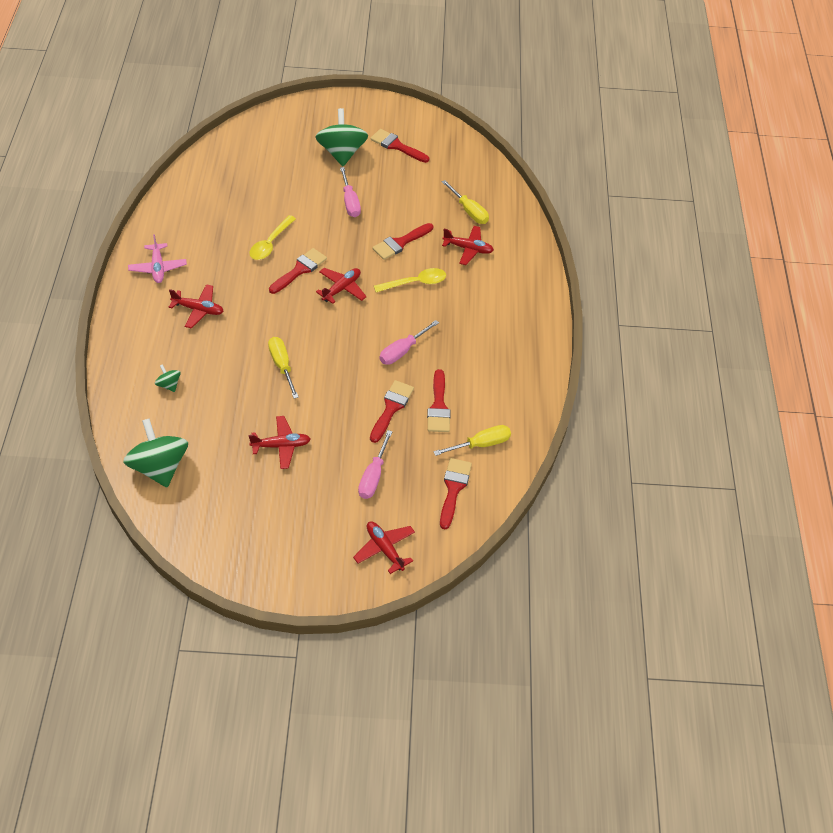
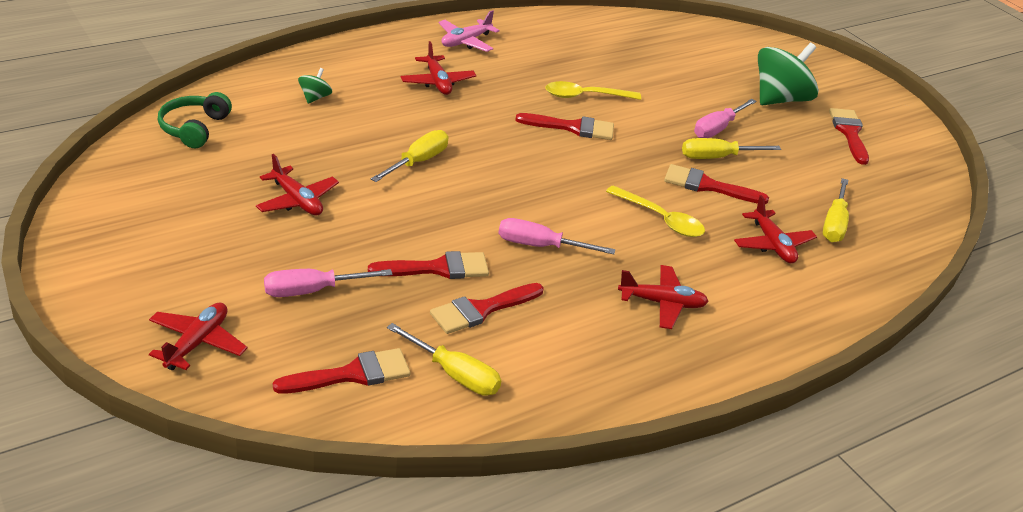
camera: 55 degrees right, 15 degrees down
(159, 467) = (194, 128): green spinning top -> green headphones
(341, 289) = (581, 166): red plane -> red plane (662, 303)
(377, 221) = (716, 157): none -> yellow screwdriver

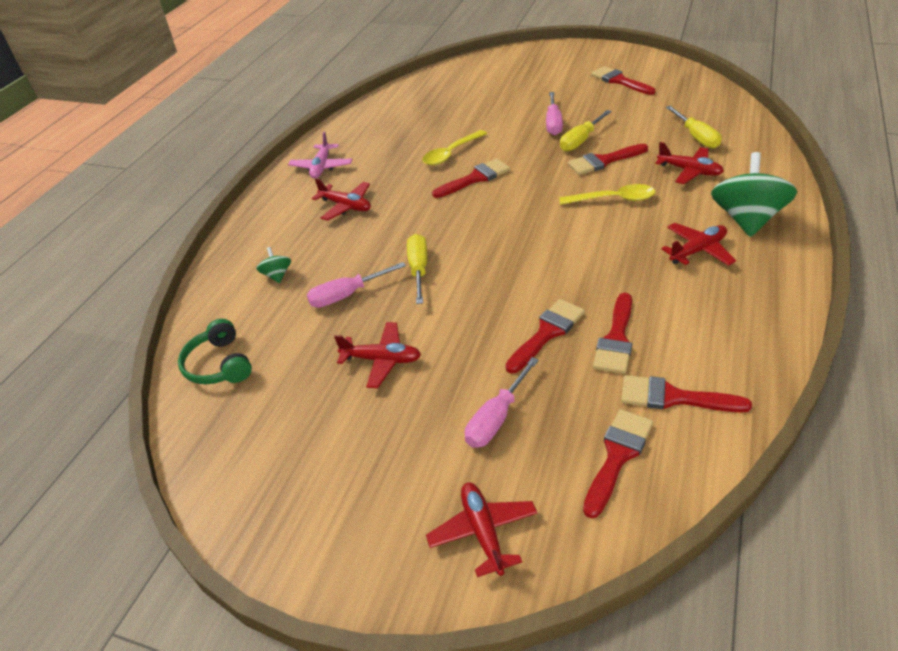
camera: 30 degrees left, 5 degrees up
(455, 375) = (674, 397): yellow screwdriver -> red brush
(539, 246) = (579, 268): pink screwdriver -> pink screwdriver (346, 295)
(780, 99) = (556, 85): green spinning top -> green spinning top (747, 219)

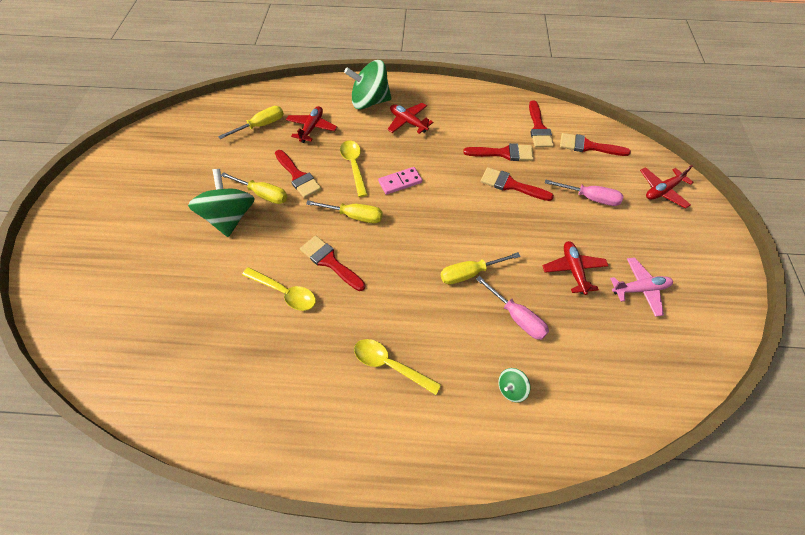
camera: 110 degrees left, 15 degrees up
(219, 364) = (630, 387): green headphones -> none
(321, 167) = (315, 424): pink plane -> pink plane (640, 289)
(346, 206) = (390, 365): red plane -> yellow spoon
(531, 196) = (355, 216): none -> yellow screwdriver
(553, 124) = (229, 218): pink screwdriver -> green spinning top
(577, 232) = (400, 182): none -> pink domino
(619, 81) = (148, 177): red brush -> none

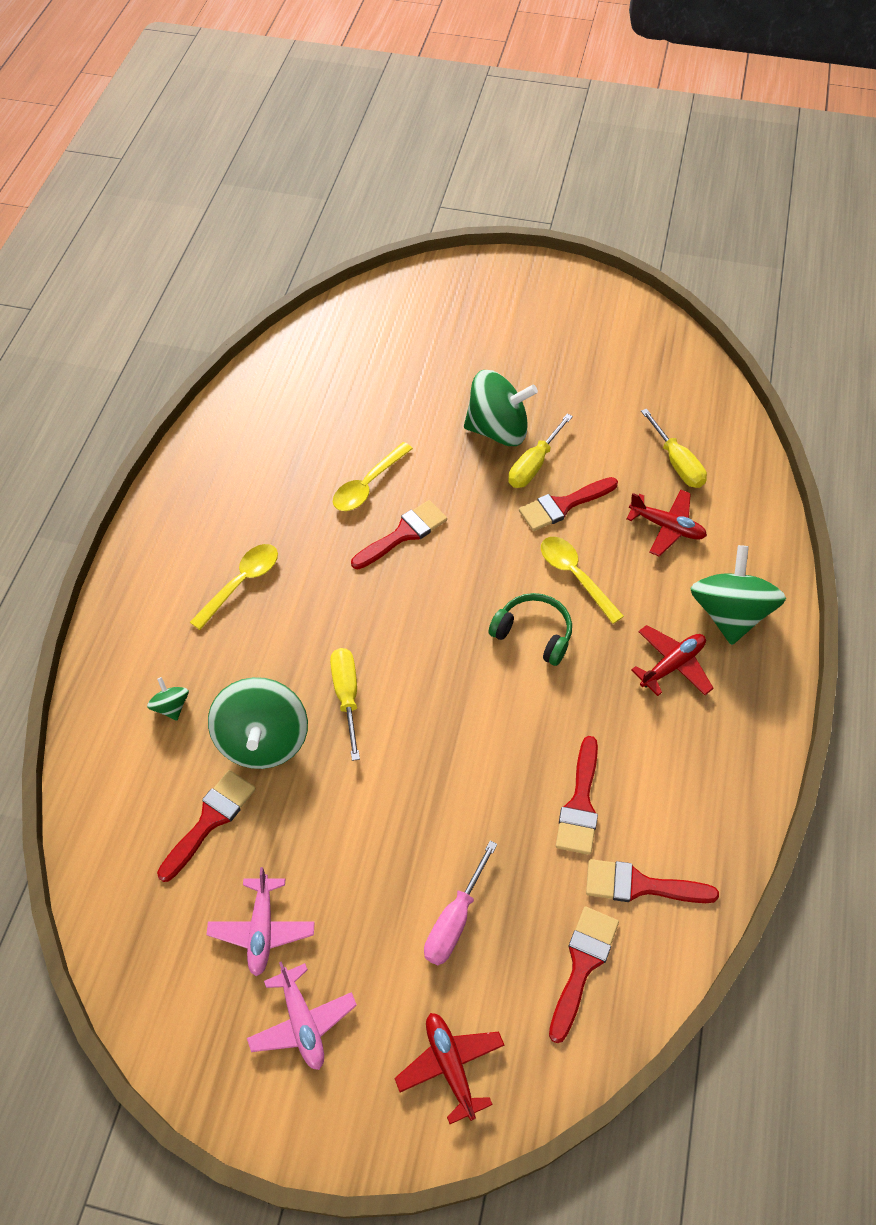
camera: 100 degrees right, 0 degrees up
(354, 166) = (575, 576): yellow spoon -> yellow spoon turned 120 degrees counterclockwise
(355, 216) = (475, 568): yellow screwdriver -> none
(400, 182) = (533, 634): pink domino -> green headphones
(511, 185) = (504, 796): red brush -> red brush (210, 820)
(517, 317) = (263, 739): pink screwdriver -> green spinning top
(573, 270) = (319, 840): red plane -> none
(678, 258) = (302, 1022): none -> pink plane

